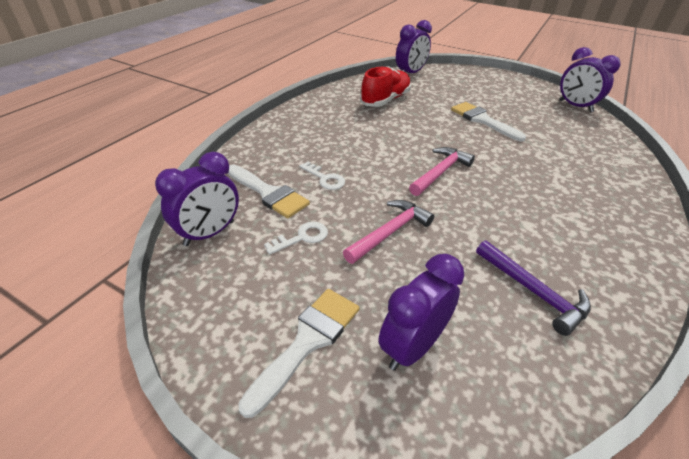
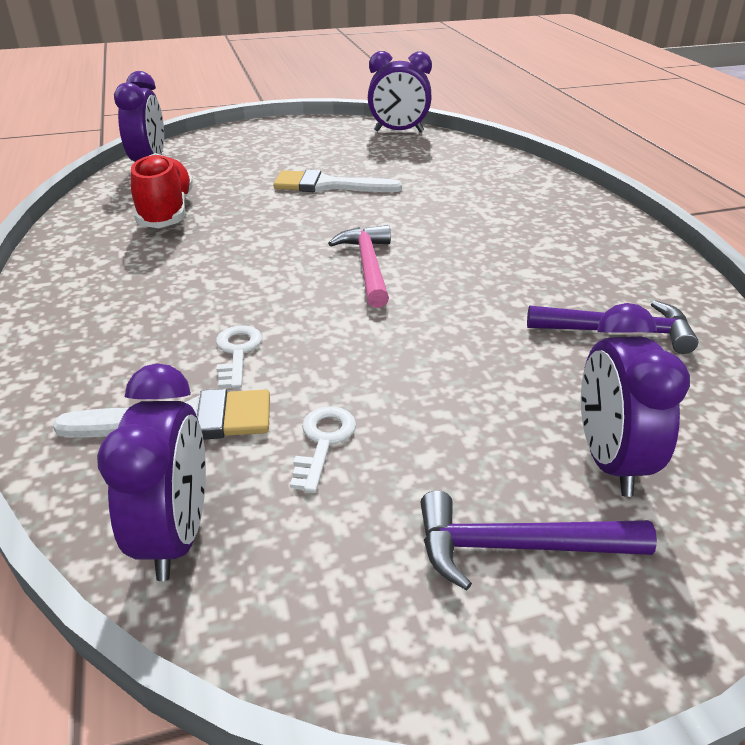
camera: 45 degrees left, 5 degrees down
(307, 341) = (517, 547): white brush -> purple hammer
(325, 178) = (237, 352): white key -> white key turned 90 degrees counterclockwise
(389, 232) = (414, 364): pink hammer -> none

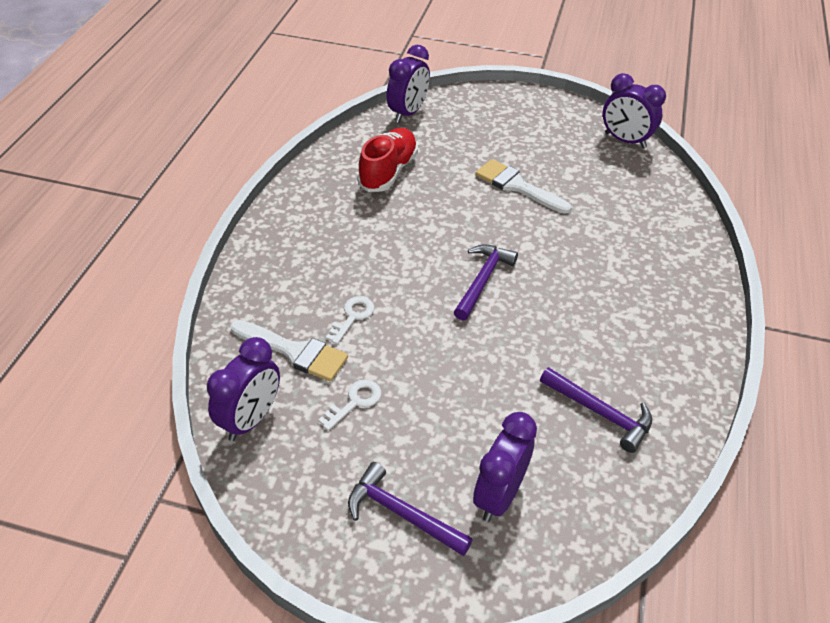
camera: 30 degrees right, 10 degrees up
(368, 266) = (482, 280): pink hammer -> purple hammer

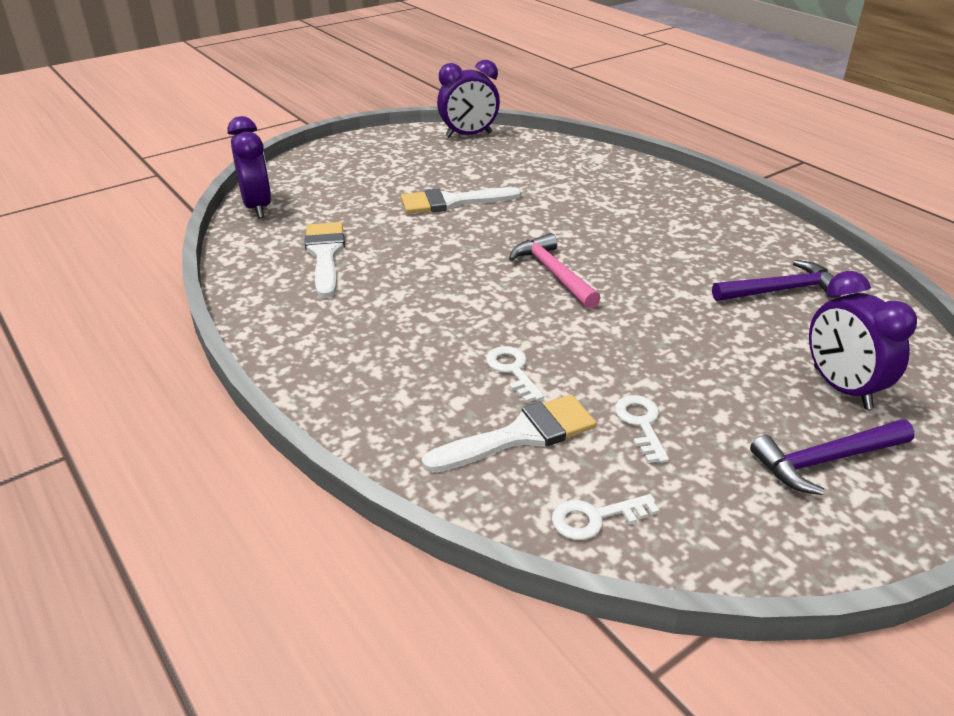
camera: 50 degrees left, 10 degrees down
(250, 419) = (595, 518): purple clock -> white key
(388, 171) = (325, 255): red shoe -> white brush
(482, 280) = (553, 273): purple hammer -> pink hammer

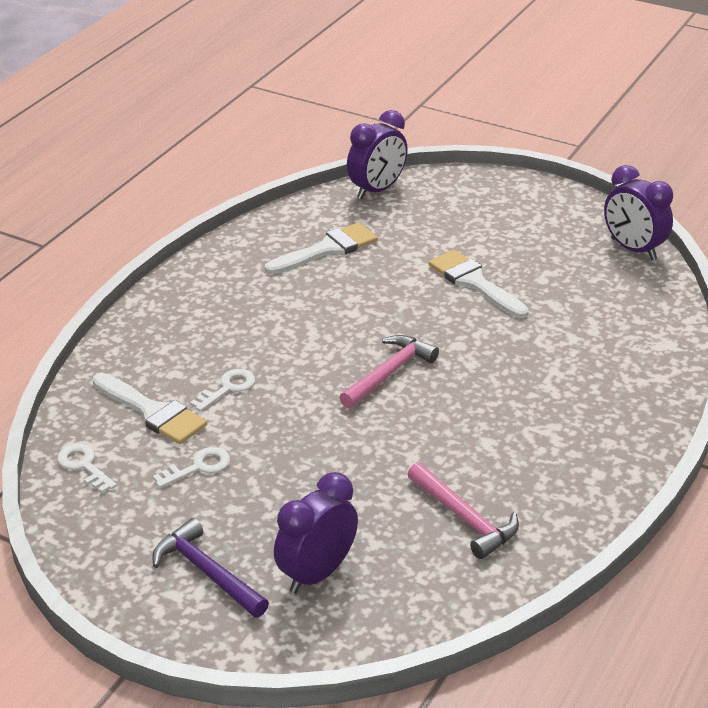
camera: 65 degrees right, 0 degrees up
(780, 290) = (465, 518): purple hammer -> pink hammer

